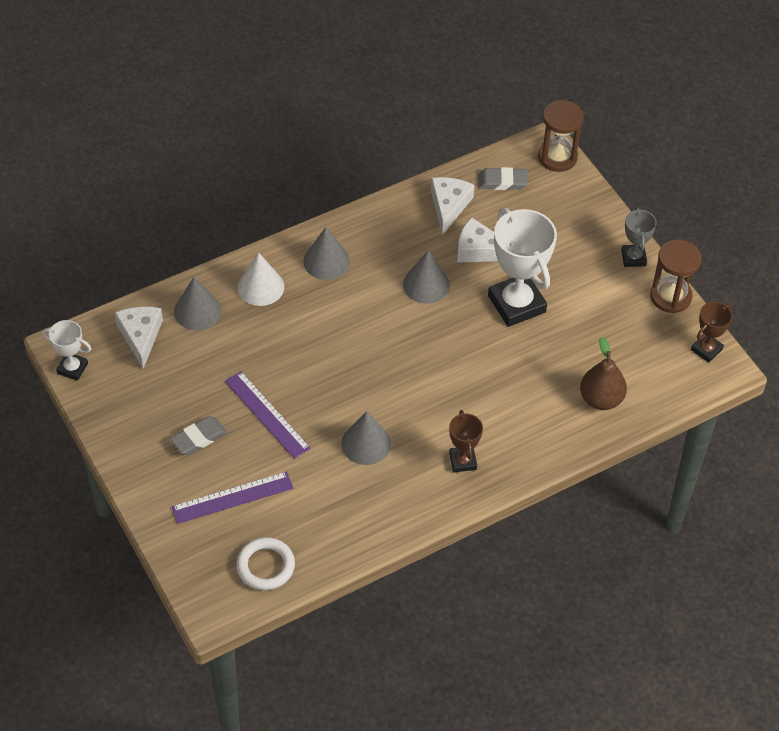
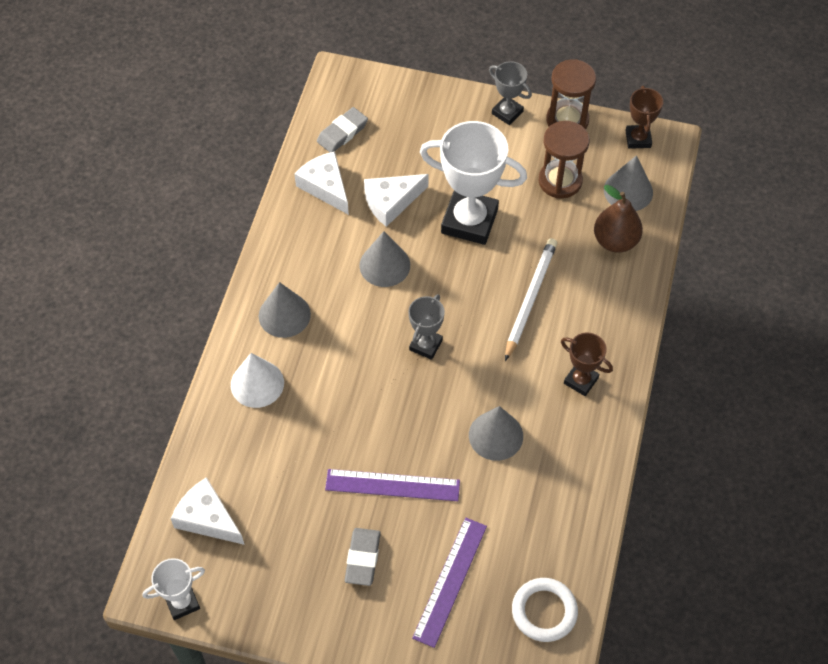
camera: 45 degrees left, 5 degrees up
(197, 311) = (229, 452): grey cone -> grey cone (628, 191)
(391, 353) = (426, 345): none -> grey trophy
(494, 385) = (530, 299): none -> white pencil
(557, 157) = (359, 80): brown hourglass -> brown hourglass (560, 181)

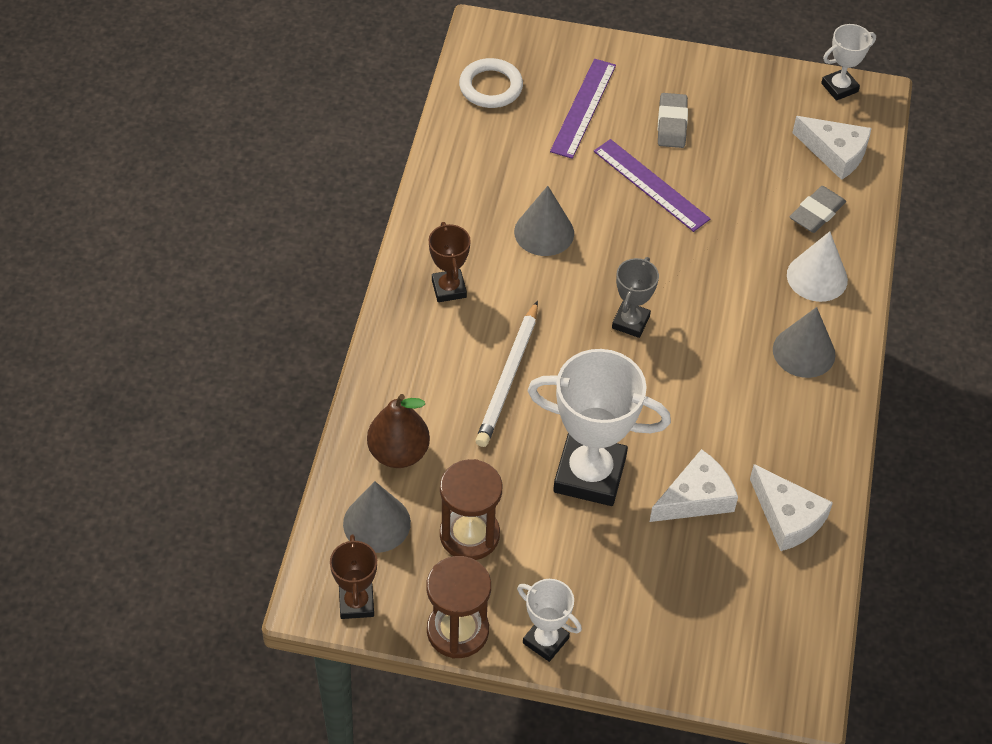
camera: 175 degrees right, 5 degrees down
(342, 133) = (780, 599): grey eraser -> grey eraser (816, 213)
(384, 265) = (692, 414): grey cone -> none
(392, 485) = (650, 185): purple ruler -> purple ruler turned 45 degrees clockwise
(507, 113) = (545, 640): grey trophy -> white trophy
(581, 380) = (449, 288): brown trophy -> brown trophy turned 45 degrees clockwise

